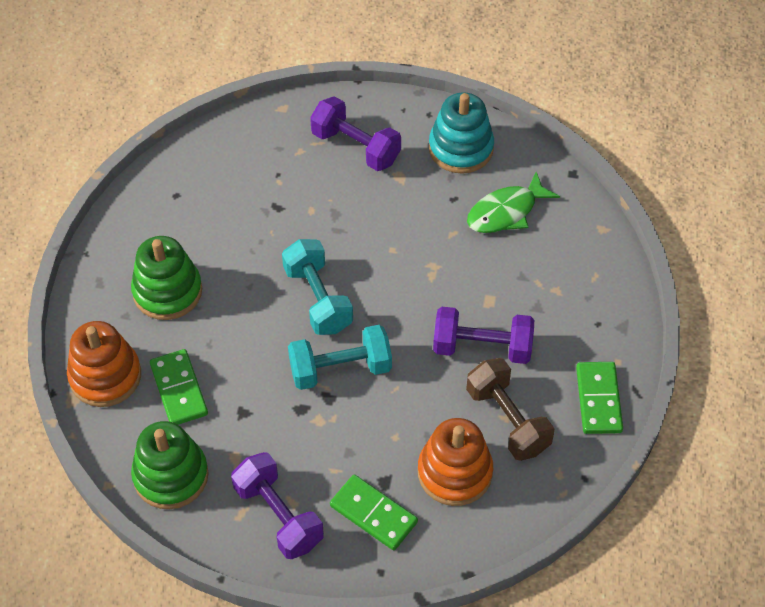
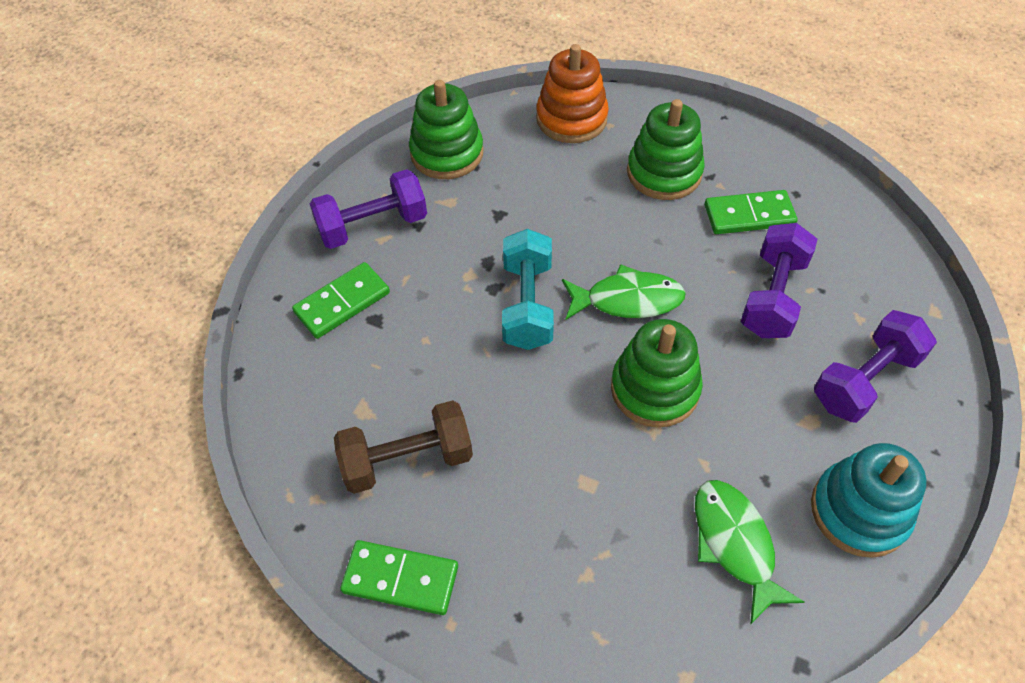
camera: 105 degrees right, 0 degrees up
(179, 389) = (541, 169): green domino -> green domino (749, 215)
(318, 299) = (627, 300): turquoise dumbbell -> green fish
(398, 270) = (654, 389): none -> green stacking toy
(454, 472) = (360, 388): orange stacking toy -> none
(482, 347) = (518, 457): purple dumbbell -> purple dumbbell (772, 296)

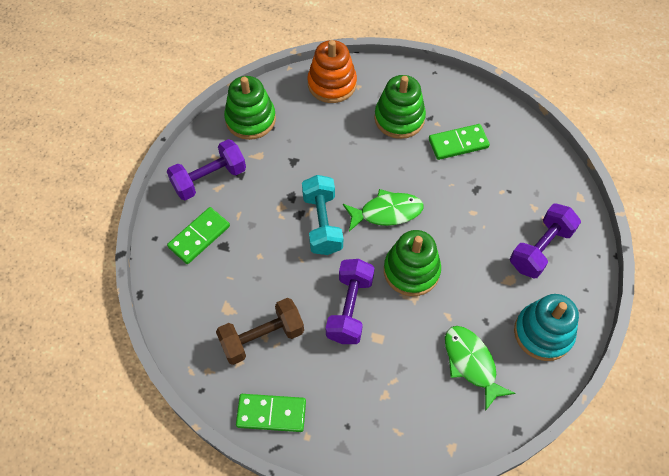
camera: 10 degrees left, 5 degrees up
(772, 296) = (478, 199): purple dumbbell -> purple dumbbell (350, 308)

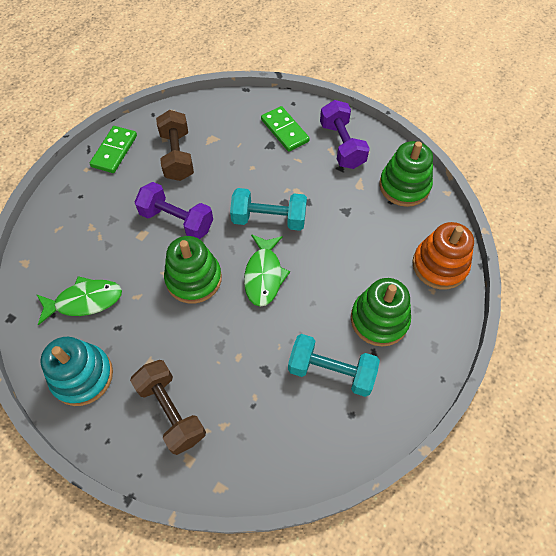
camera: 105 degrees right, 0 degrees up
(458, 143) = (331, 371): green domino -> turquoise dumbbell
(540, 249) = (171, 411): purple dumbbell -> brown dumbbell

